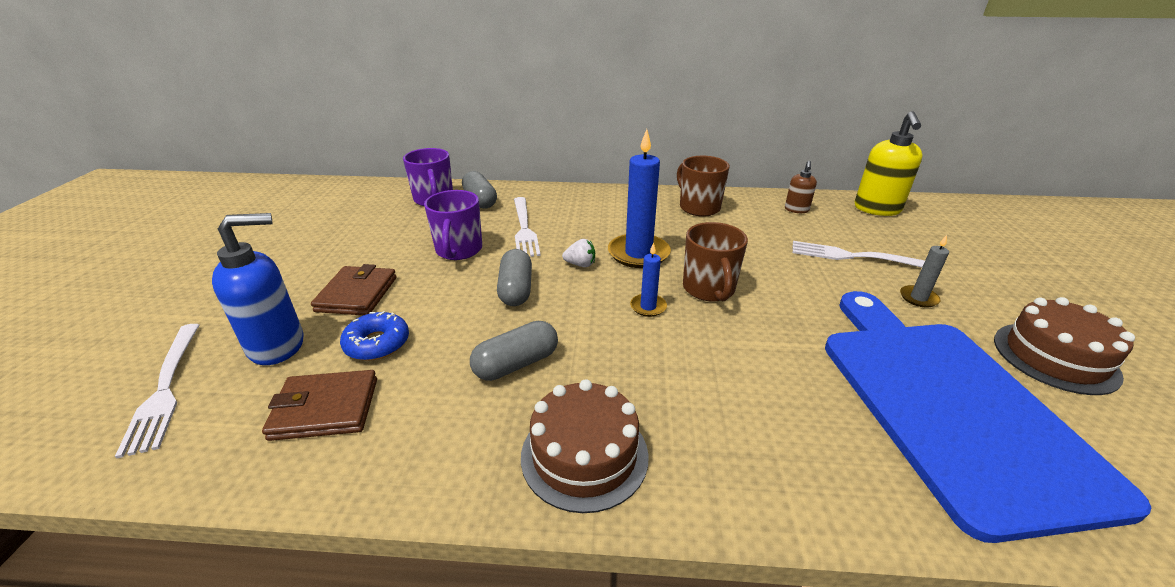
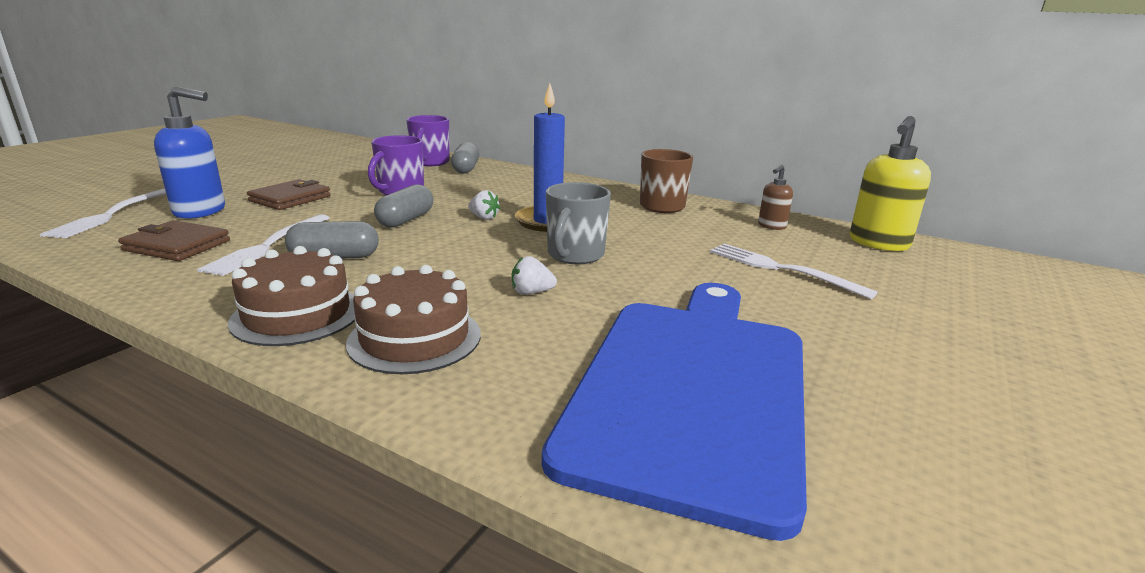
camera: 25 degrees right, 10 degrees down
(377, 344) = (260, 224): blue donut -> none
(524, 229) = (473, 190): white fork -> white fork (267, 246)
(648, 307) = (498, 253): blue candle -> none
(709, 289) = (575, 255): brown mug -> grey mug
(732, 347) = (531, 292): none -> white strawberry
(918, 298) = (805, 312): grey candle -> none
(1055, 357) = (913, 396): brown cake -> brown cake (415, 338)

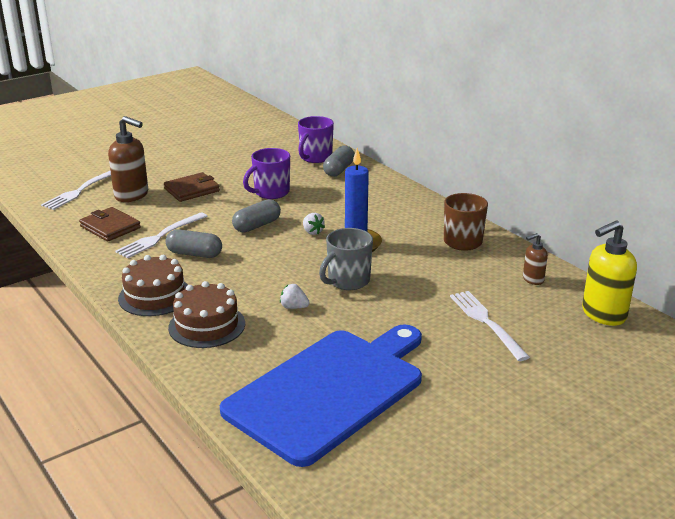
camera: 25 degrees right, 5 degrees up
(200, 211) = (132, 195): blue soap dispenser -> brown soap dispenser

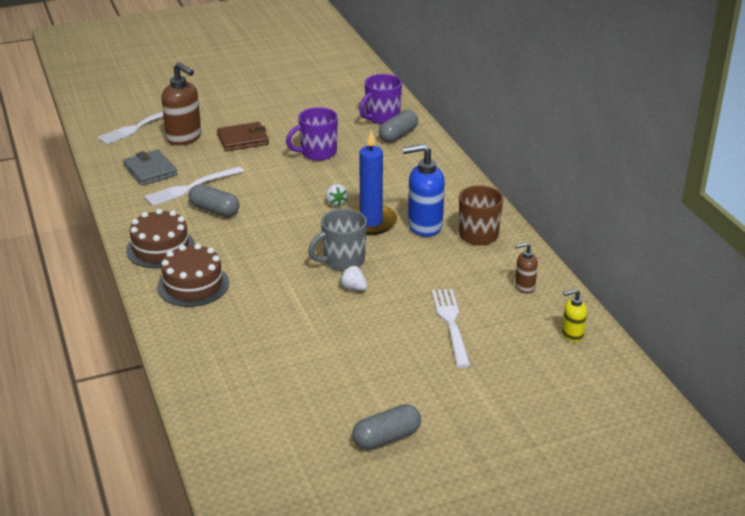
camera: 15 degrees right, 5 degrees up
(110, 227) = (150, 170): brown wallet -> grey wallet
(257, 225) = (286, 188): grey capsule -> grey capsule (386, 438)
(294, 307) = (279, 279): white strawberry -> white strawberry (353, 288)
(330, 391) = (271, 365): blue cutting board -> none
(408, 241) = (424, 226): none -> blue soap dispenser
(603, 314) = (572, 334): yellow soap dispenser -> yellow soap dispenser, size x0.53

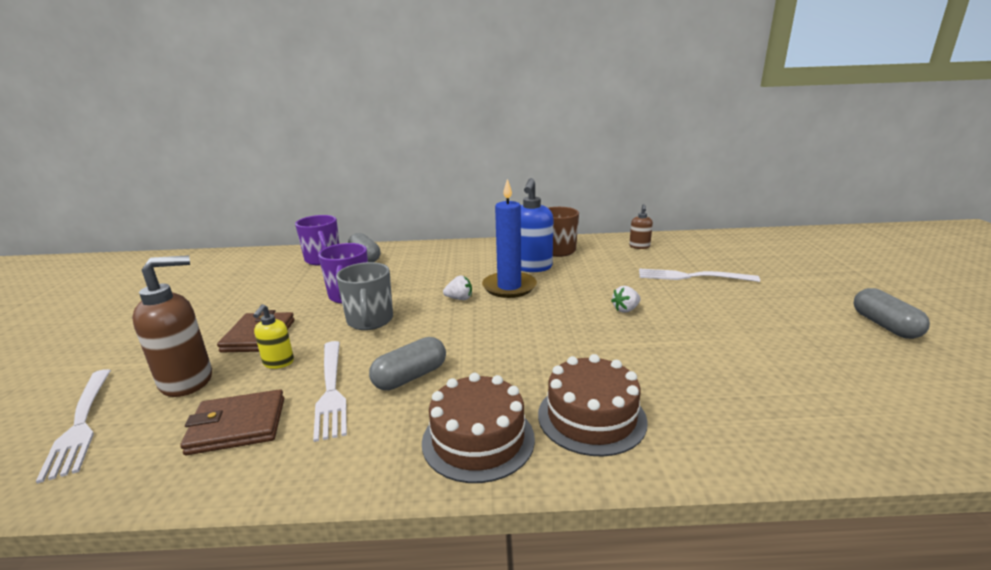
camera: 70 degrees left, 10 degrees down
(150, 170) = (237, 426): grey wallet -> brown wallet
(342, 260) = (572, 309): grey mug -> grey mug (370, 321)
(572, 334) = (705, 242): yellow soap dispenser -> yellow soap dispenser (278, 363)

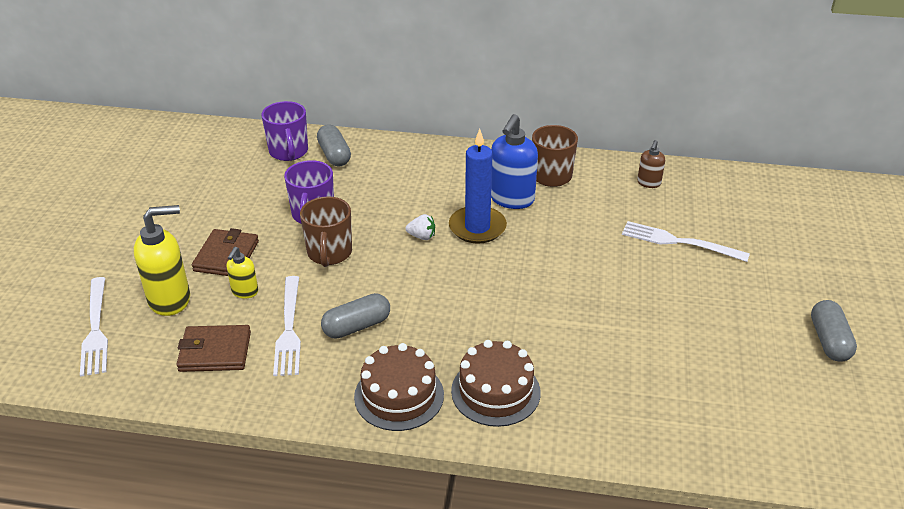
camera: 10 degrees right, 15 degrees up
(187, 381) = (170, 300): brown soap dispenser -> yellow soap dispenser
(370, 321) = (329, 253): grey mug -> brown mug
(625, 309) = (583, 278): white strawberry -> none

